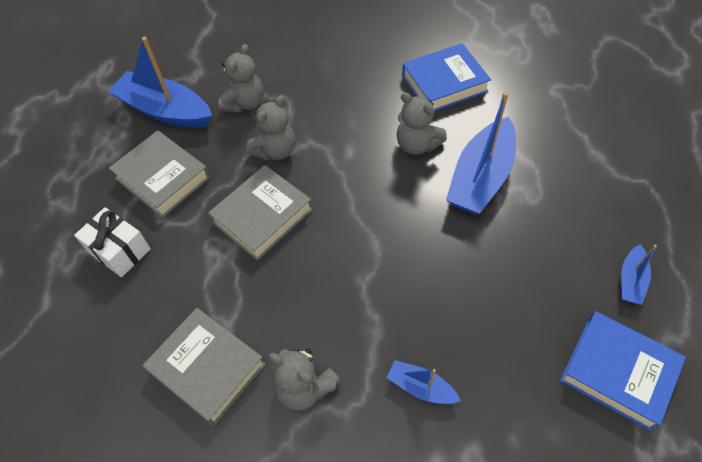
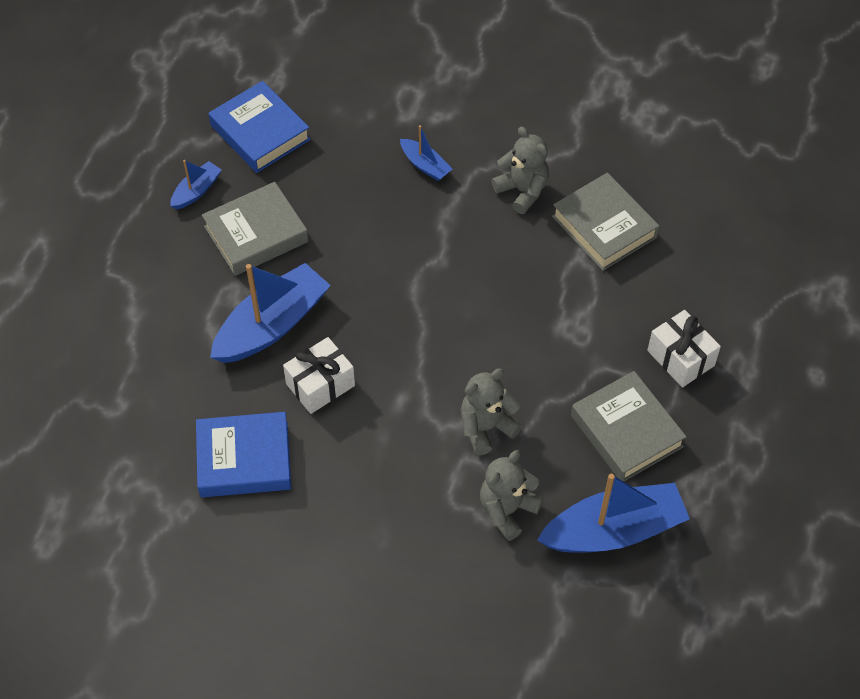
camera: 165 degrees left, 0 degrees up
(165, 111) = (613, 530): blue boat -> blue boat turned 60 degrees counterclockwise
(262, 216) = (521, 351): grey book -> grey book (256, 234)
(417, 145) = (320, 385): grey teddy bear -> white gift

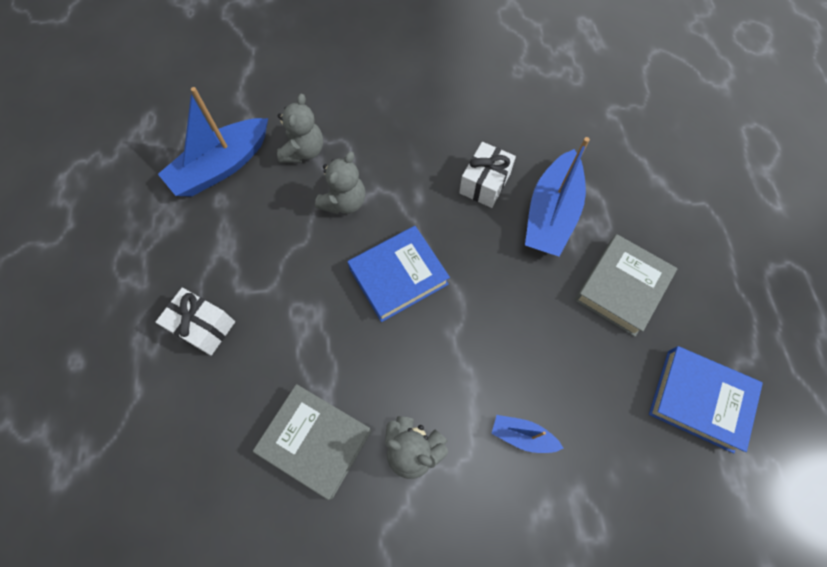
camera: 155 degrees right, 10 degrees up
(196, 191) = (702, 307): blue boat -> none
(244, 459) = (502, 113): blue book -> blue book (398, 276)
(626, 431) = (233, 242): grey book -> none

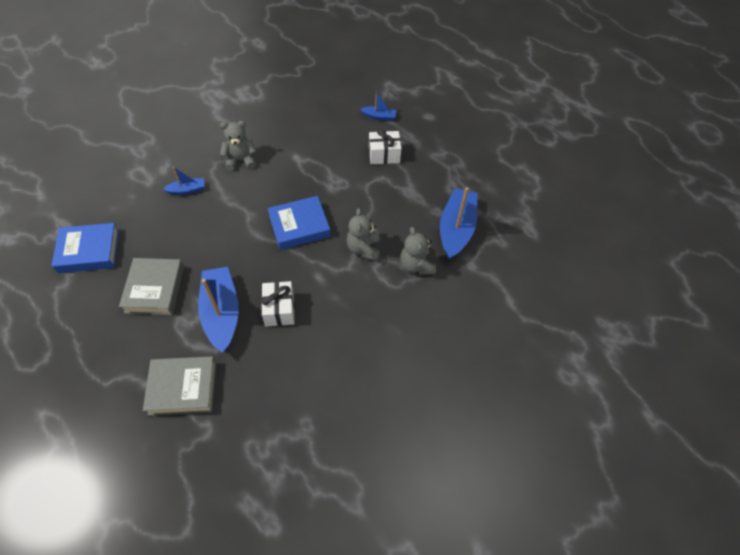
camera: 145 degrees right, 10 degrees down
(144, 410) = (379, 116): none -> blue boat
(315, 441) = (290, 142): grey book -> grey book (183, 388)
(398, 276) = (299, 226): blue book -> blue book turned 45 degrees clockwise

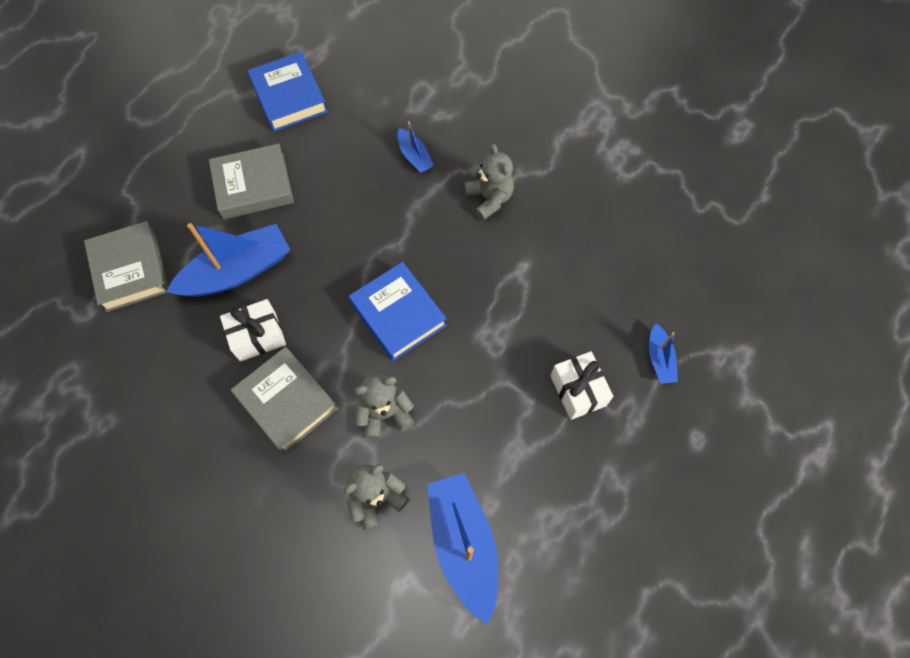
camera: 75 degrees right, 10 degrees up
(335, 301) = (286, 402): none -> grey book
(456, 229) = (463, 545): blue boat -> blue boat turned 105 degrees counterclockwise

